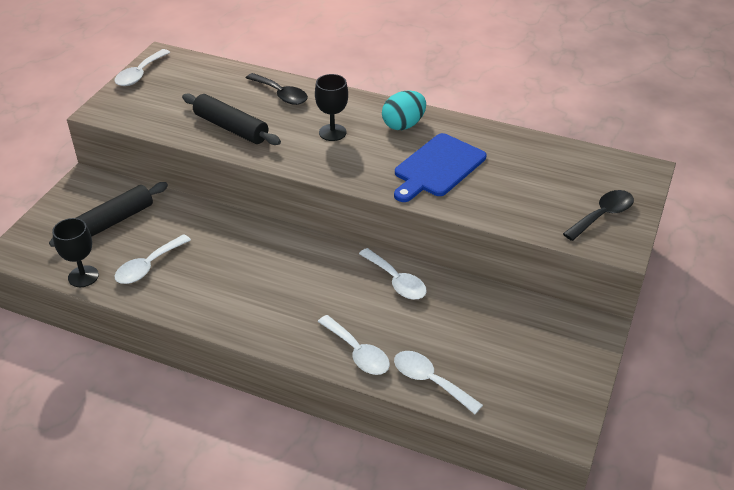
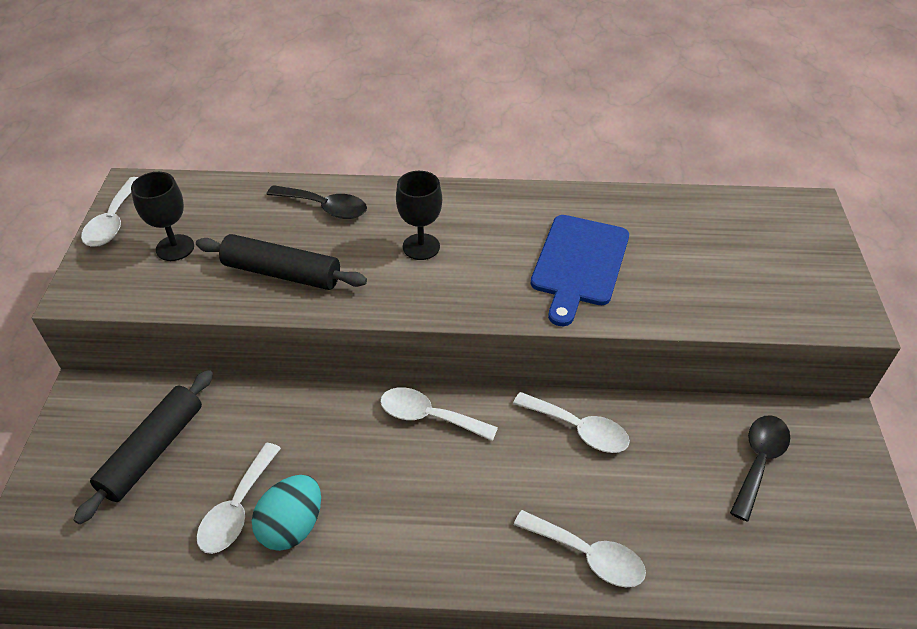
camera: 20 degrees left, 5 degrees up
(83, 276) = (146, 556): black goblet -> black goblet (175, 248)
(403, 125) = (504, 214): turquoise egg -> turquoise egg (292, 526)
(430, 381) = (699, 568): white spoon -> white spoon (429, 416)
(602, 215) = (805, 280): black spoon -> black spoon (759, 461)

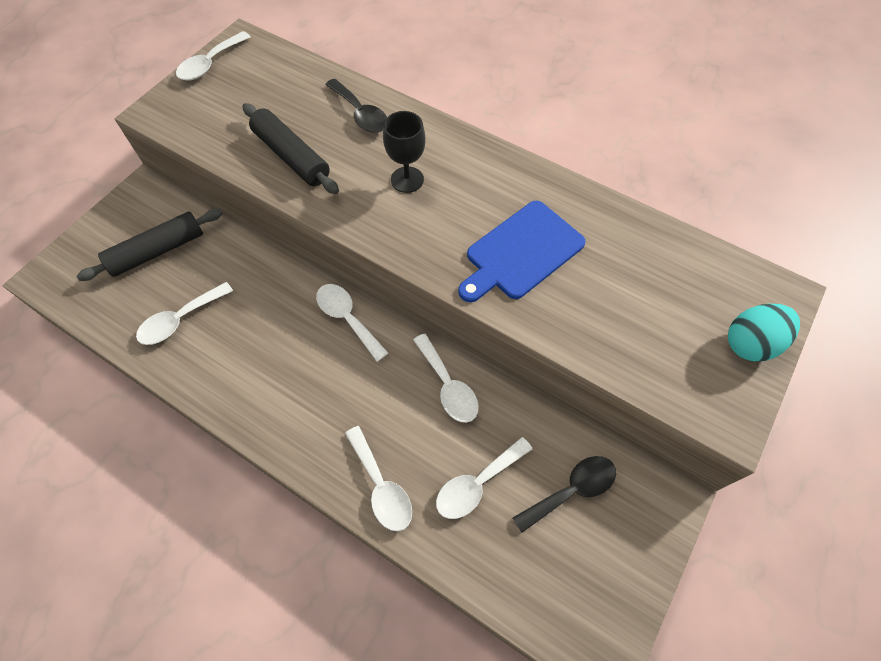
camera: 30 degrees right, 15 degrees up
(175, 248) = (235, 103): black goblet -> none
(292, 526) = (204, 351): turquoise egg -> turquoise egg (750, 343)
(674, 502) = (477, 484): none -> white spoon

